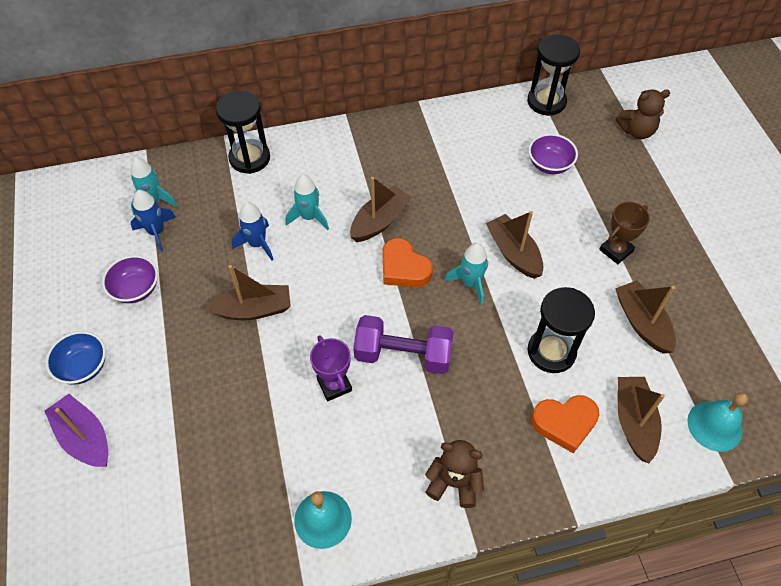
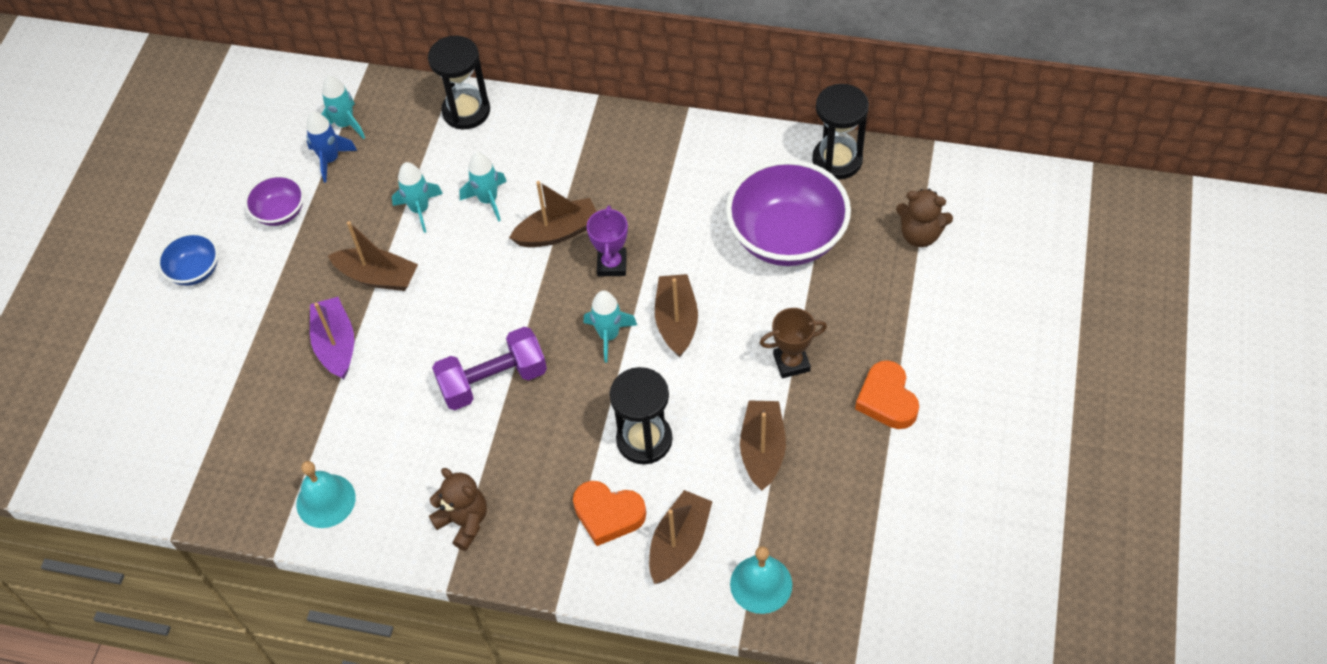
camera: 30 degrees right, 0 degrees up
(84, 437) = (163, 337): purple boat -> purple boat (336, 344)
(257, 244) = (420, 210): blue rocket -> turquoise rocket
(334, 385) = (409, 383): purple trophy -> purple trophy (612, 264)
(403, 268) = (550, 292): orange heart -> orange heart (887, 399)
(403, 355) = (493, 381): purple dumbbell -> purple dumbbell turned 60 degrees counterclockwise
(549, 165) = (786, 237): purple bowl -> purple bowl, size x2.00

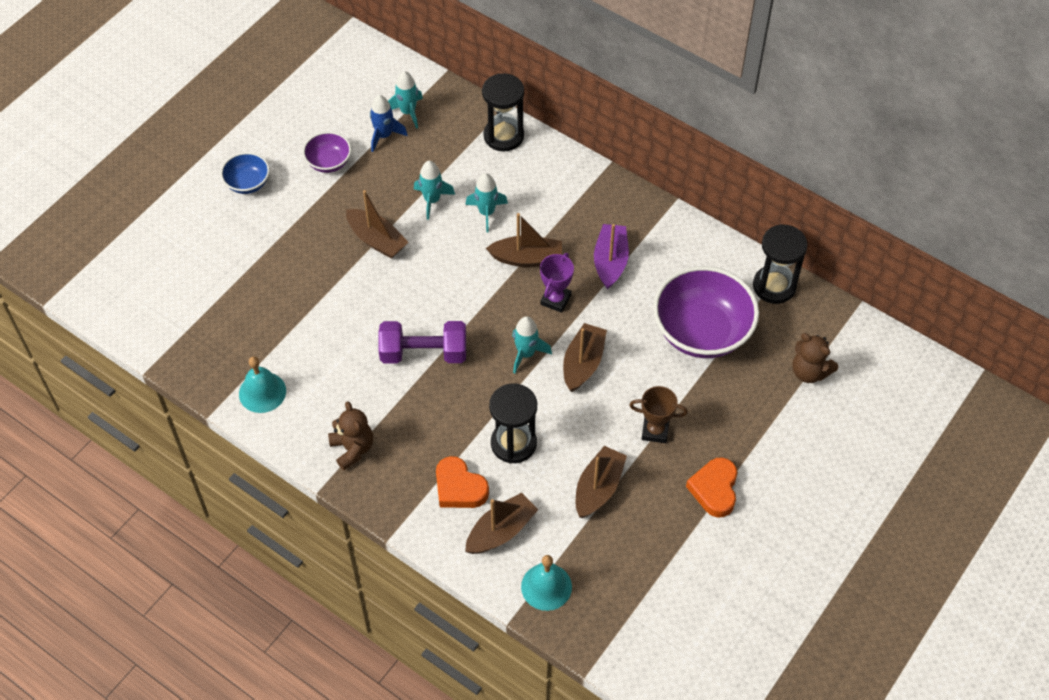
camera: 20 degrees right, 0 degrees up
(336, 344) = (323, 279): purple boat -> purple boat (610, 261)

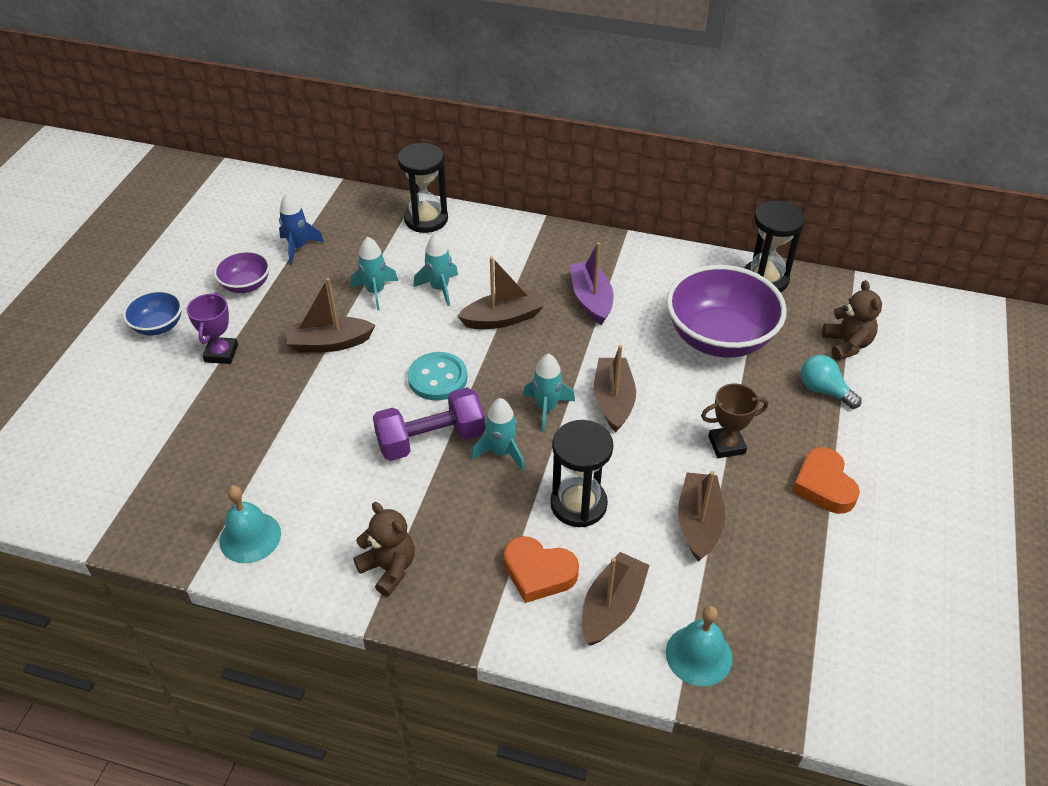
camera: 20 degrees left, 10 degrees down
(377, 240) = (329, 343): brown boat -> brown boat turned 150 degrees clockwise
(408, 112) = (316, 222): turquoise rocket -> turquoise rocket (501, 452)
(450, 299) = (437, 378): none -> turquoise button
(555, 300) = (552, 348): purple trophy -> purple trophy (221, 353)
(763, 408) = (824, 390): none -> turquoise light bulb
(809, 372) = (847, 344): brown teddy bear -> brown teddy bear turned 120 degrees counterclockwise

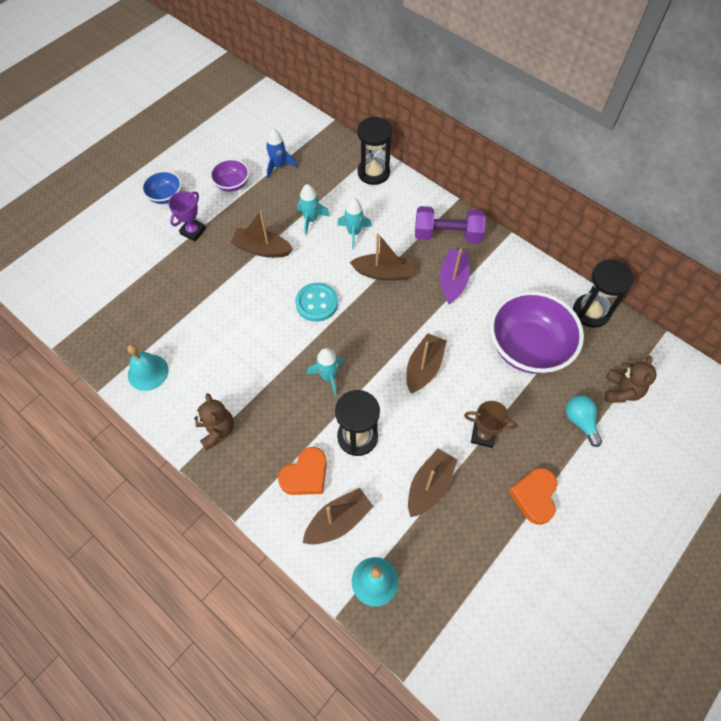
camera: 25 degrees right, 15 degrees up
(431, 440) = (289, 348): purple dumbbell -> purple dumbbell (447, 235)
(538, 573) = (305, 475): orange heart -> orange heart turned 90 degrees counterclockwise
(547, 408) = (375, 355): turquoise rocket -> none

